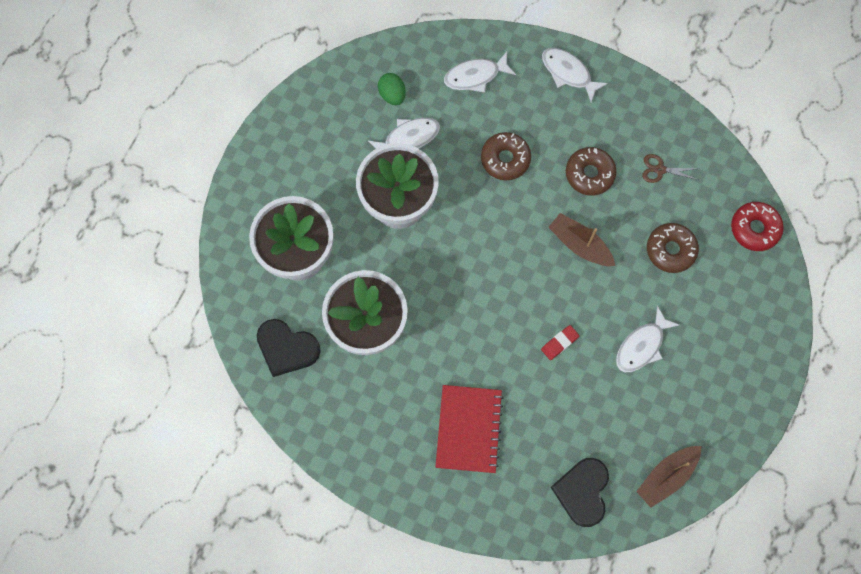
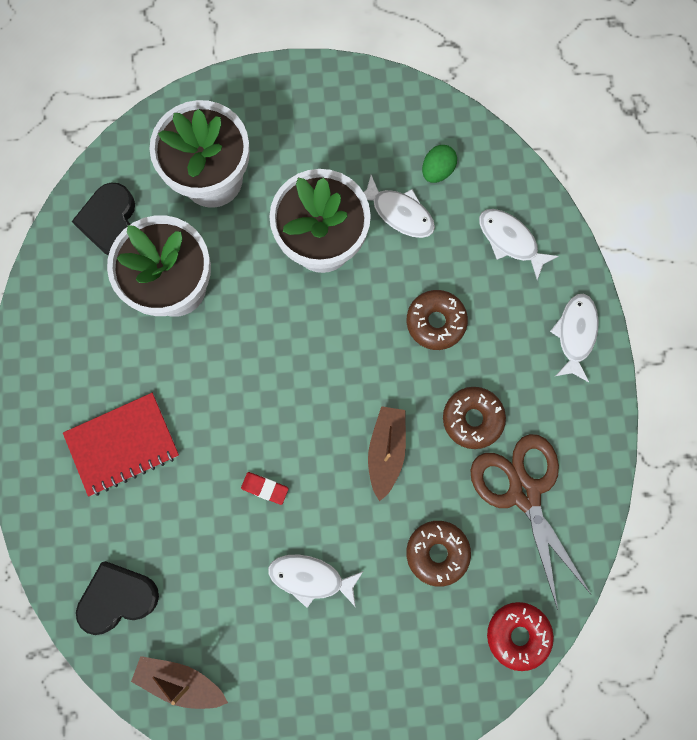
camera: 60 degrees right, 5 degrees up
(660, 170) = (523, 492): brown scissors -> brown scissors, size x2.34

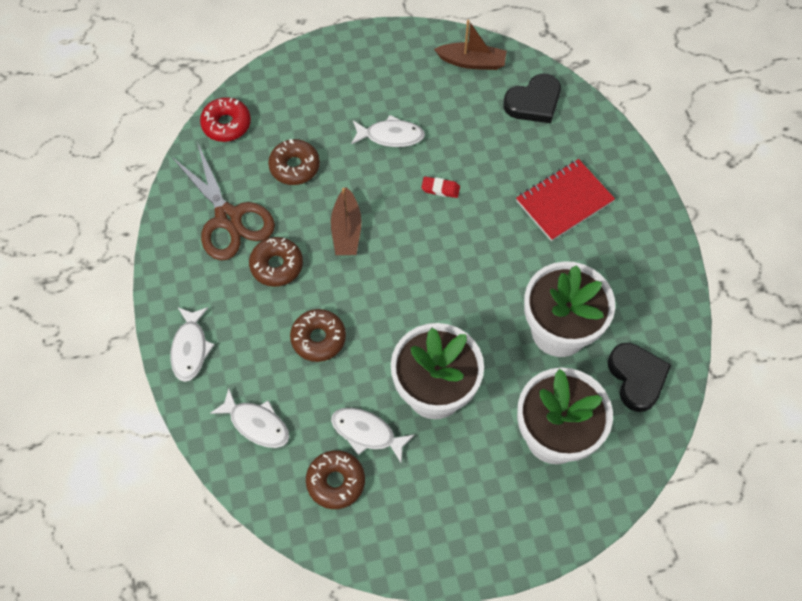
camera: 170 degrees right, 15 degrees down
(437, 170) = (336, 482): green egg -> brown donut

